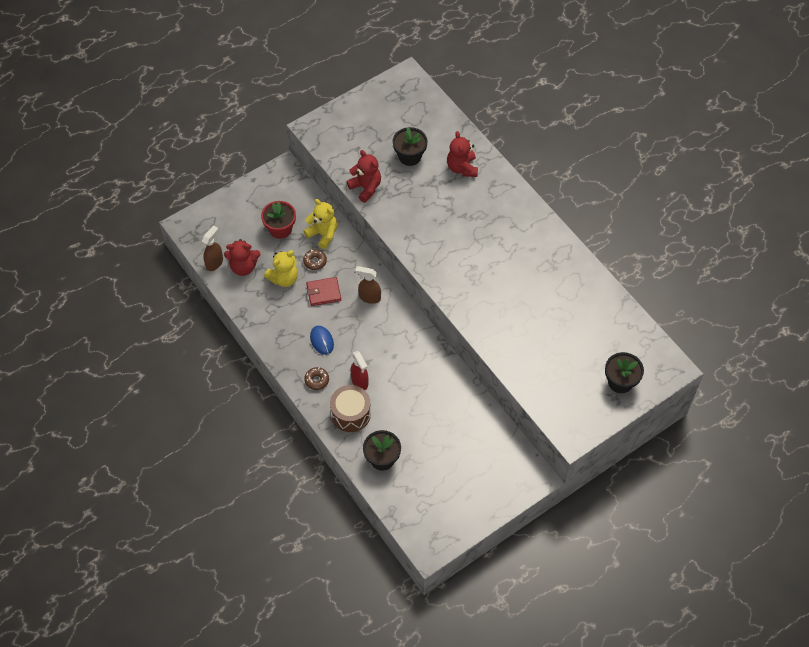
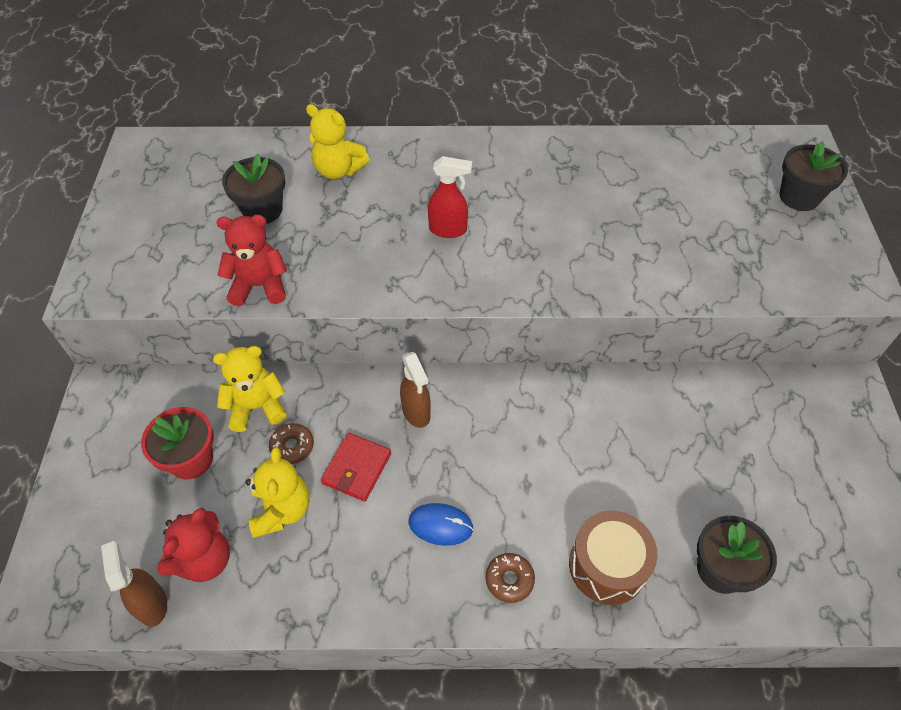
camera: 55 degrees left, 5 degrees down
(360, 381) = (555, 515): red spray bottle -> red spray bottle (448, 230)
(369, 297) = (416, 412): brown spray bottle -> brown spray bottle turned 75 degrees counterclockwise
(462, 168) = (338, 170): red teddy bear -> yellow teddy bear

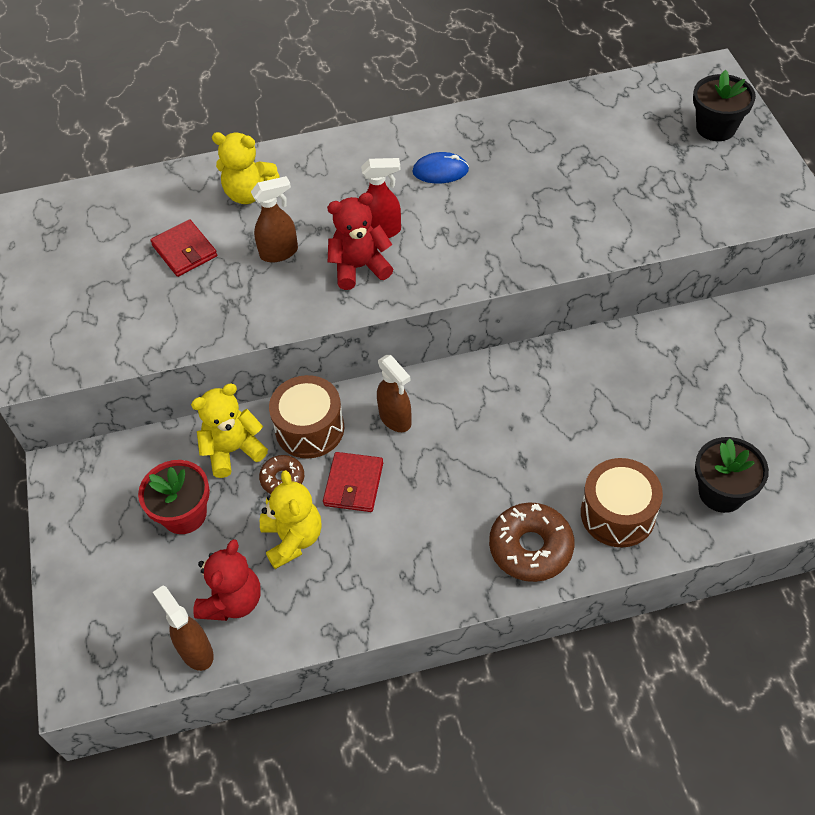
camera: 10 degrees left, 0 degrees up
(259, 286) = (210, 326): red teddy bear -> red teddy bear (359, 267)
(262, 210) = (184, 251): black flower pot -> red wallet
(333, 403) = (309, 429): none -> brown drum
(347, 230) = (279, 252): none -> brown spray bottle
(440, 525) = (451, 516): blue mouse -> blue mouse (440, 171)
(509, 580) = (530, 548): brown donut -> brown donut, size x1.77

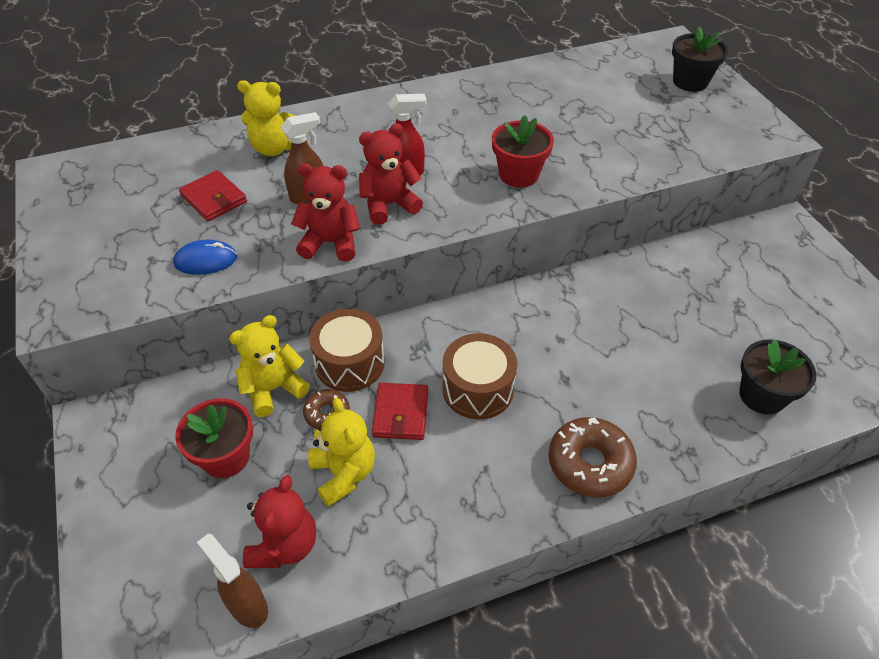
camera: 10 degrees left, 5 degrees down
(296, 307) = (330, 243): none -> red teddy bear
(395, 419) = (434, 348): brown spray bottle -> none
(440, 171) = (453, 123): blue mouse -> blue mouse (205, 260)
(500, 238) = (519, 174): none -> red flower pot
(617, 514) = (668, 423): brown drum -> brown drum (478, 389)

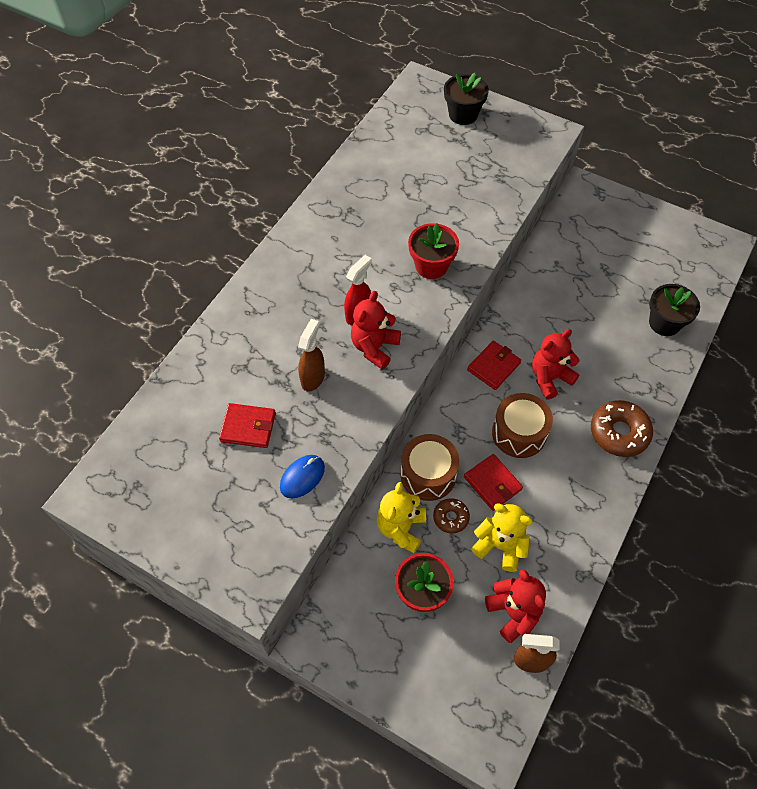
camera: 40 degrees left, 10 degrees up
(274, 148) = (241, 355): yellow teddy bear -> none
(330, 243) = (369, 403): red teddy bear -> red teddy bear (549, 378)
(517, 317) = (493, 366): none -> red wallet

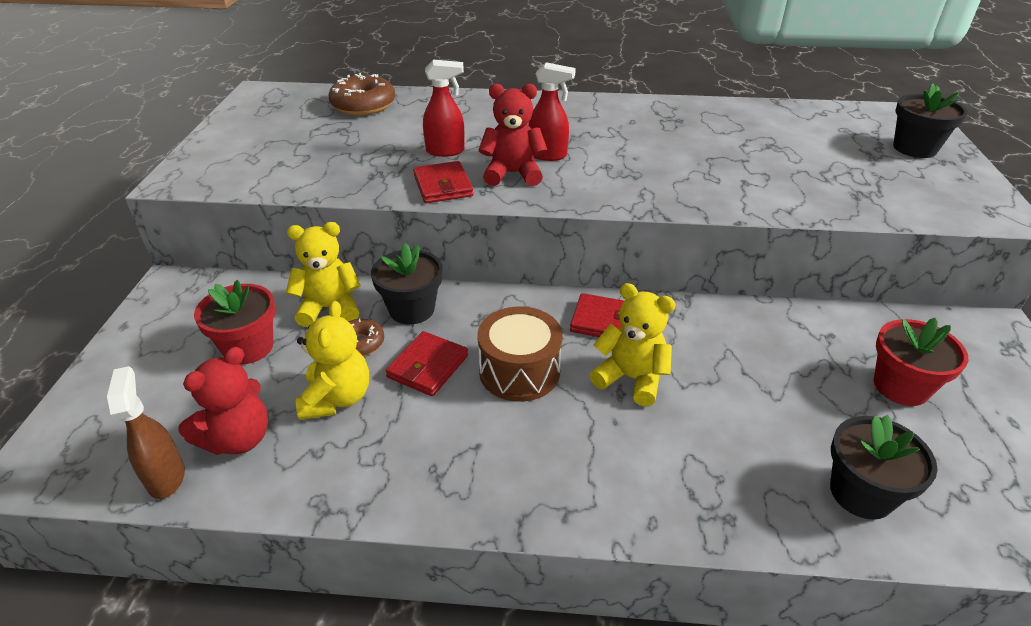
camera: 65 degrees right, 20 degrees down
(248, 427) = (365, 135): red wallet -> red wallet (443, 186)
(302, 477) = (321, 174): blue mouse -> none
(313, 378) = (446, 151): brown spray bottle -> red spray bottle
(428, 474) = (412, 309): brown drum -> black flower pot
(431, 266) = (661, 181): red flower pot -> red flower pot (901, 386)
(549, 378) = (631, 378): red teddy bear -> yellow teddy bear
(619, 433) = (595, 484): brown donut -> brown donut (363, 105)

